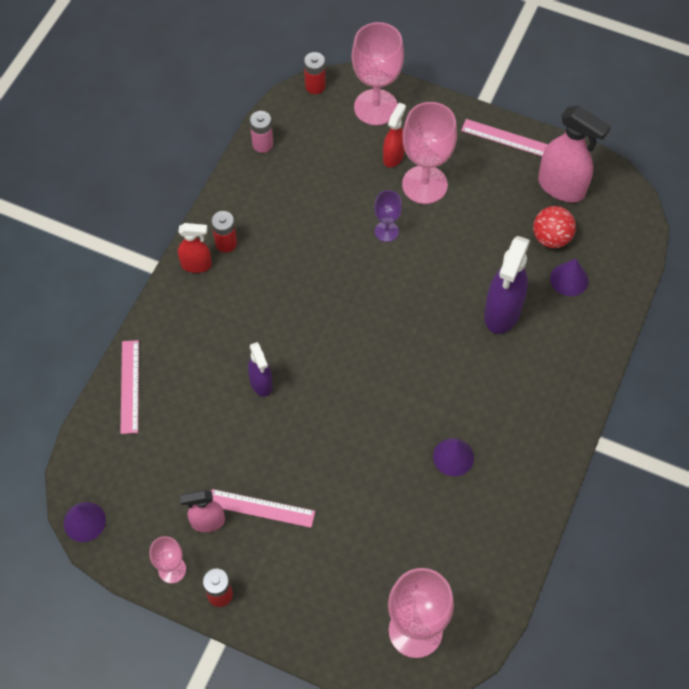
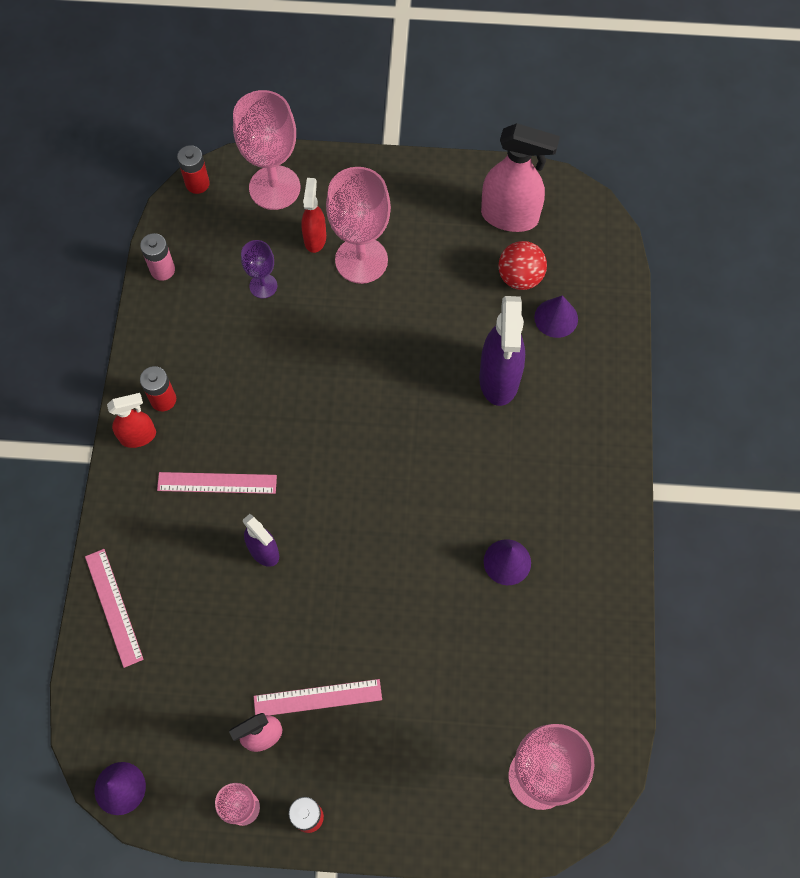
camera: 20 degrees left, 5 degrees up
(386, 231) = (339, 327): purple goblet -> purple goblet (263, 286)
(507, 138) = (431, 179): pink ruler -> pink ruler (217, 483)

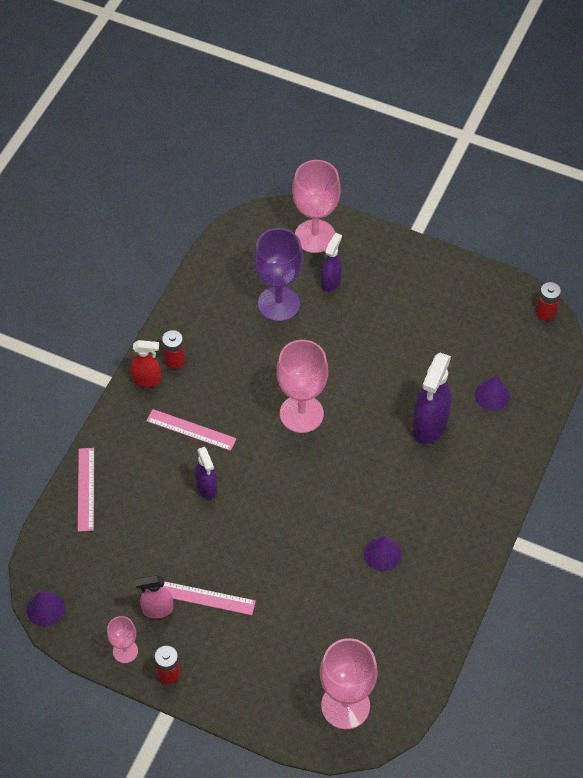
camera: 20 degrees right, 10 degrees down
(162, 270) = (209, 270): pink battery -> none
(197, 184) = (258, 216): red battery -> red battery (545, 312)
(263, 286) = (278, 304): purple goblet -> purple goblet, size x1.91
(315, 238) = (331, 282): red spray bottle -> purple spray bottle
(361, 260) = (359, 308): pink goblet -> pink goblet (301, 414)
(510, 217) = (487, 311): pink spray bottle -> none
(520, 277) = (476, 358): red ball -> none

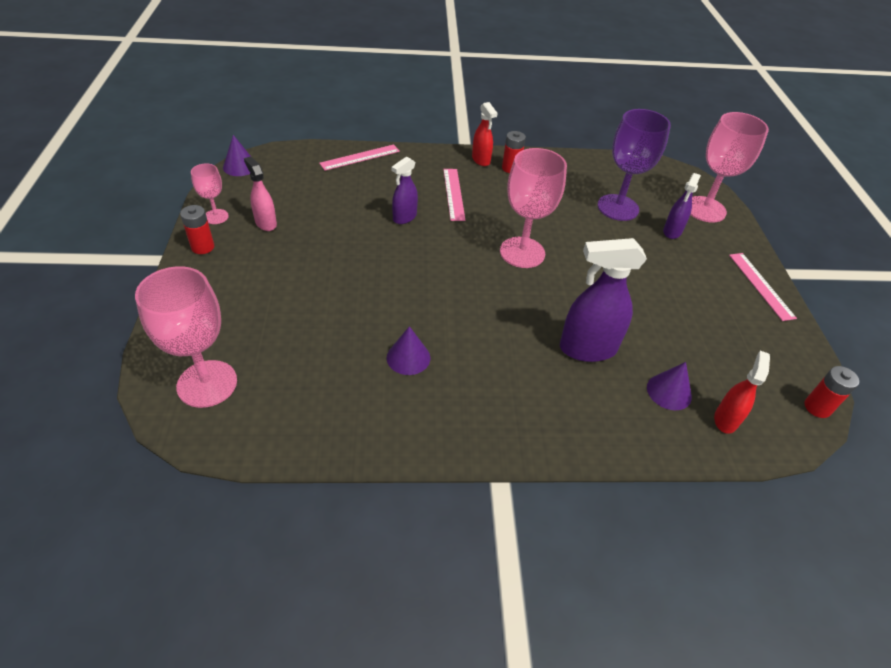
camera: 60 degrees right, 10 degrees down
(206, 598) = (291, 248): pink ruler -> pink ruler (761, 285)
(331, 282) = (672, 232): purple spray bottle -> purple spray bottle turned 120 degrees clockwise
(530, 375) = (725, 419): none -> red spray bottle

